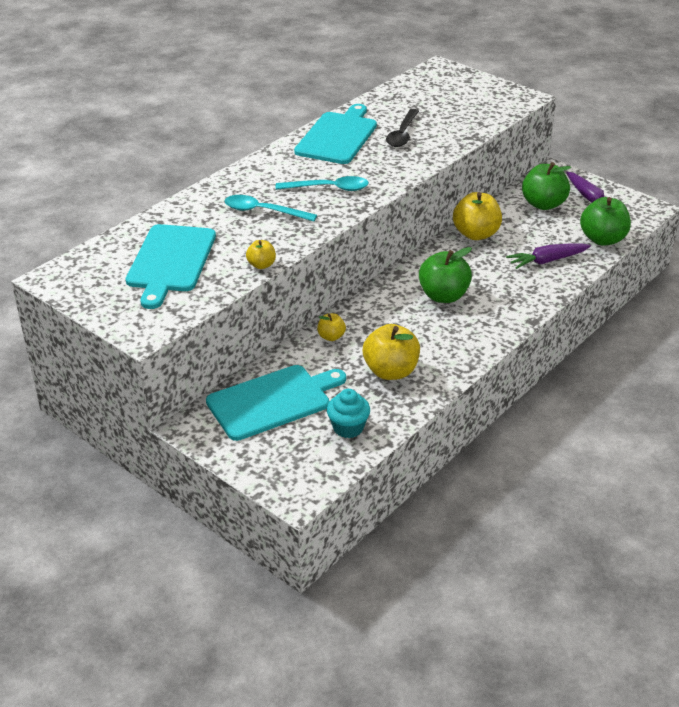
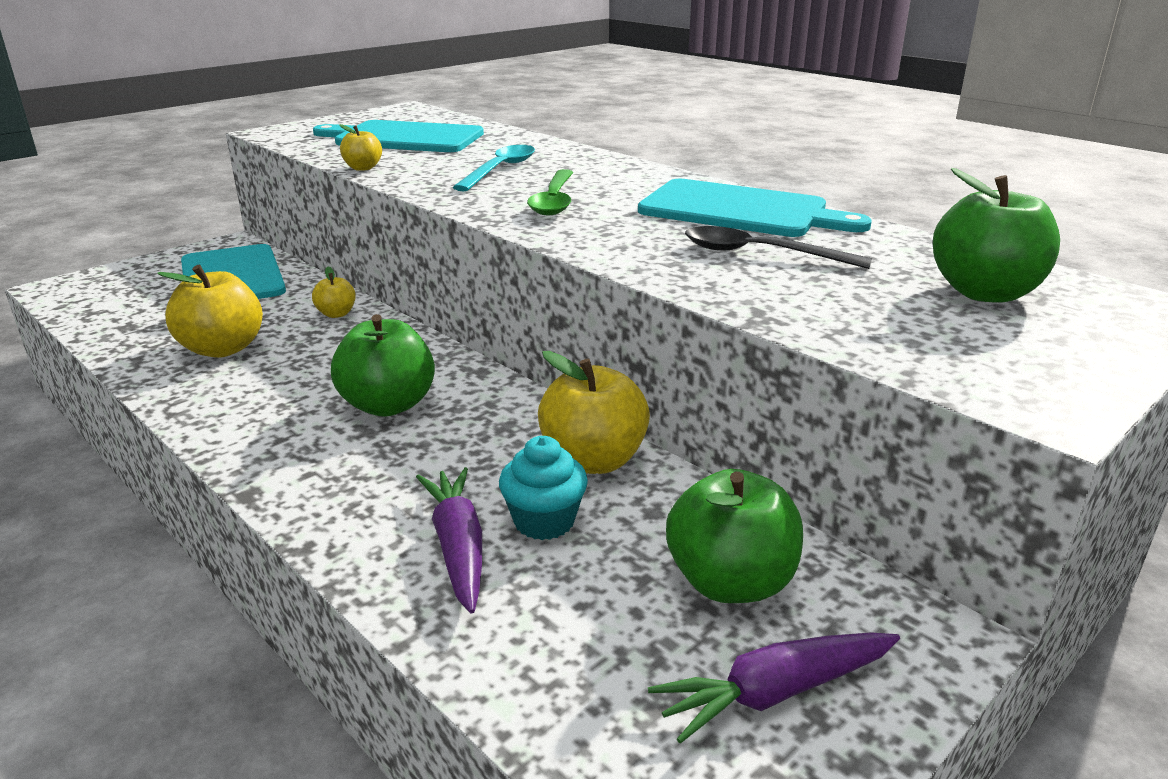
camera: 95 degrees right, 10 degrees down
(329, 188) = (554, 201): turquoise spoon -> green spoon
(348, 428) = (136, 317): turquoise cupcake -> turquoise cupcake (544, 521)
(602, 239) = (533, 673): green apple -> green apple (984, 293)

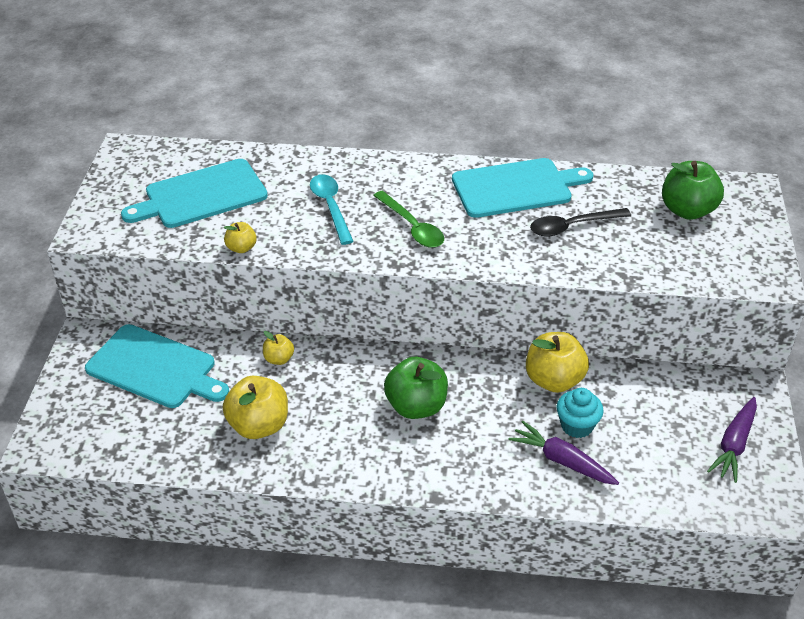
camera: 40 degrees left, 15 degrees up
(730, 582) = (674, 408): green apple -> none

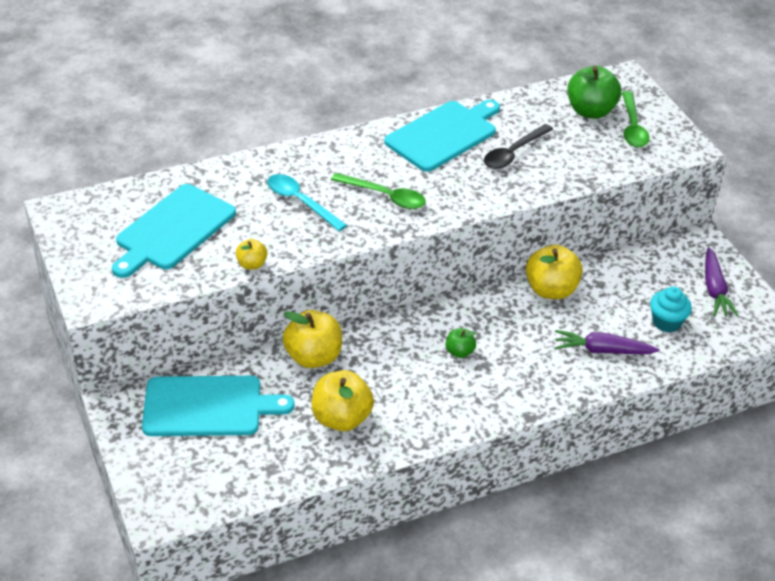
camera: 30 degrees left, 0 degrees up
(279, 359) = (313, 357): yellow apple -> yellow apple, size x1.93
(416, 406) = (459, 352): green apple -> green apple, size x0.52
(577, 426) = (594, 319): turquoise cupcake -> turquoise cupcake (666, 322)
(721, 240) = (632, 127): none -> green spoon

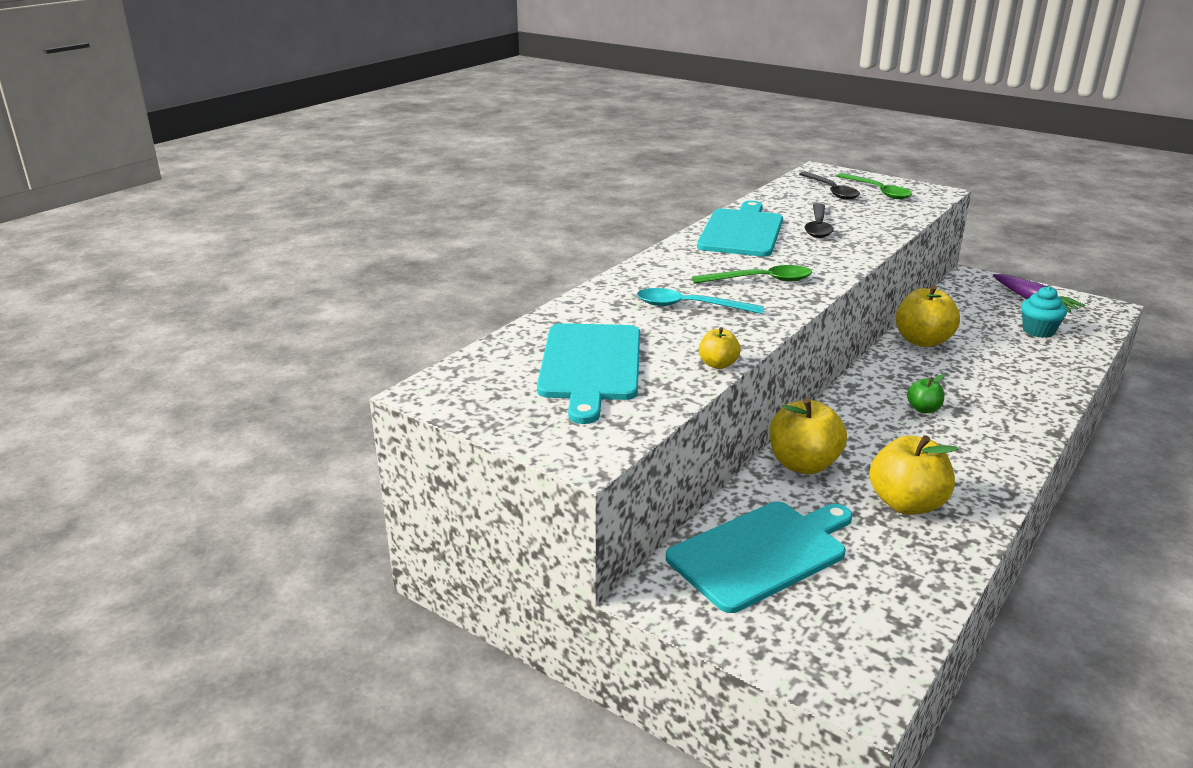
camera: 30 degrees left, 15 degrees down
(590, 111) = (831, 191): green apple -> black spoon
(602, 350) = (1027, 365): purple carrot -> none

